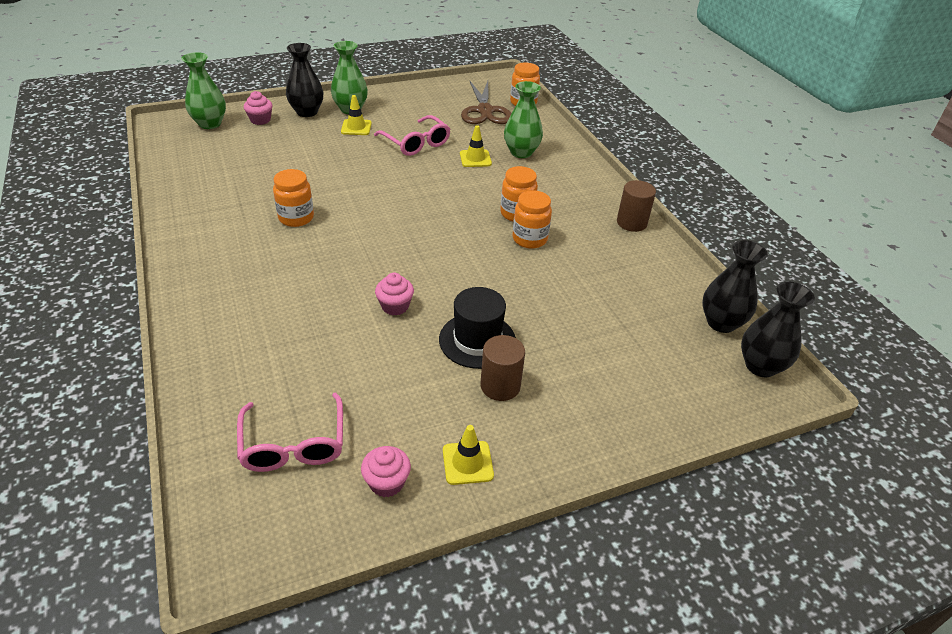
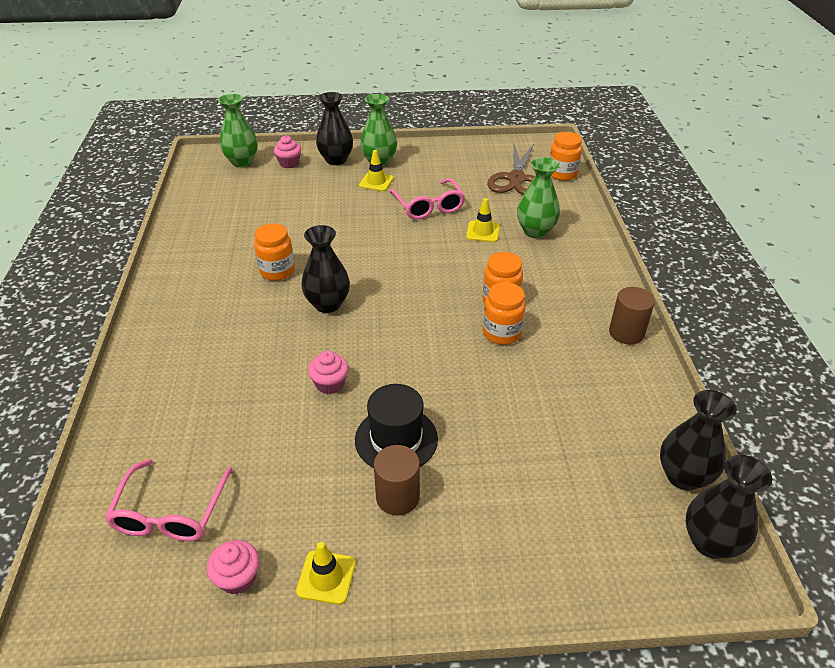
camera: 20 degrees right, 0 degrees up
(360, 239) = (328, 304): none -> black vase

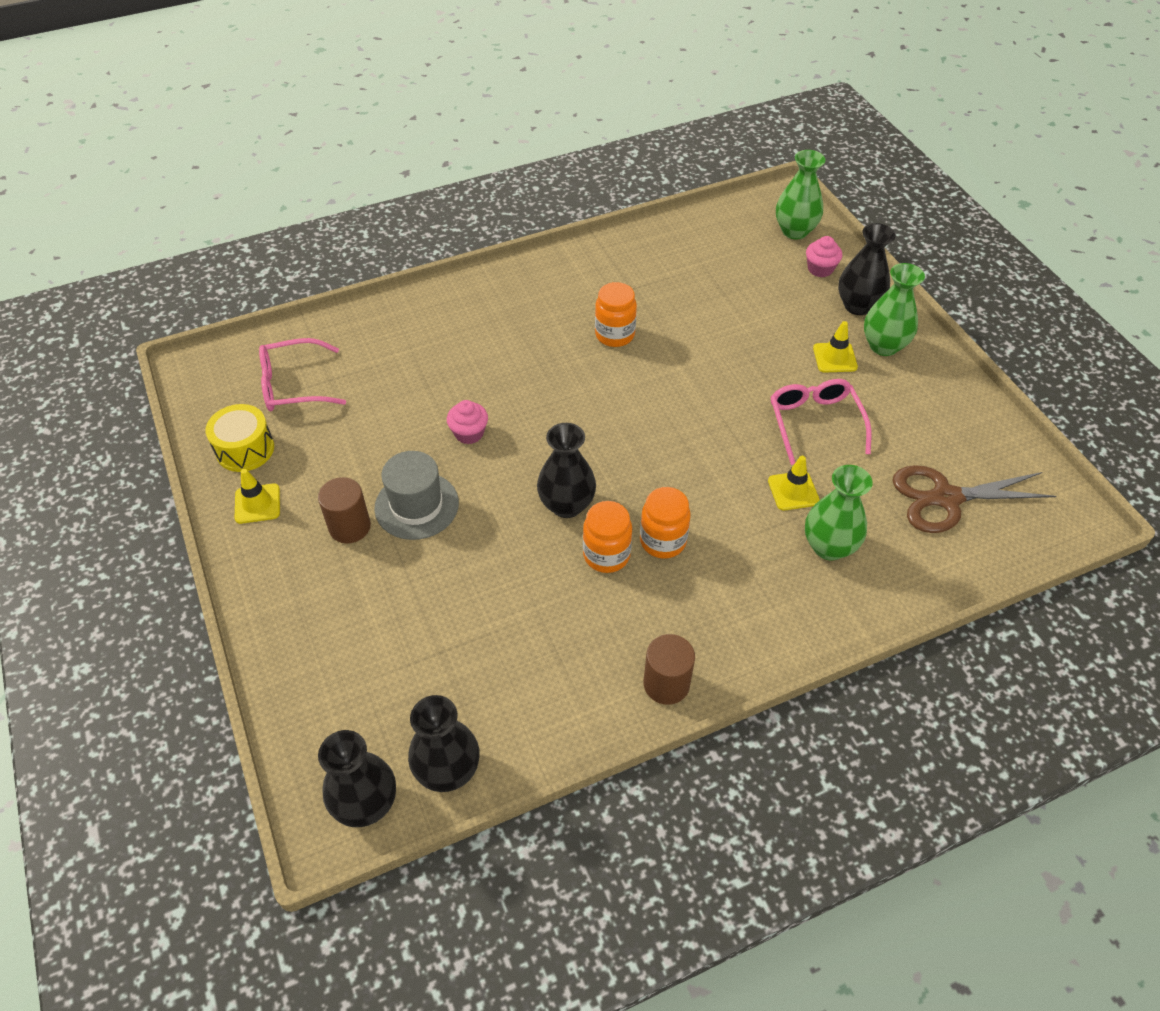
camera: 70 degrees right, 10 degrees up
(238, 578) = (245, 449): pink cupcake -> yellow drum
(328, 304) = (582, 392): black vase -> black vase (566, 505)
(396, 439) = (416, 505): black hat -> grey hat
(429, 206) = (814, 423): pink glasses -> pink glasses turned 120 degrees clockwise
(562, 174) = (999, 550): orange jar -> none

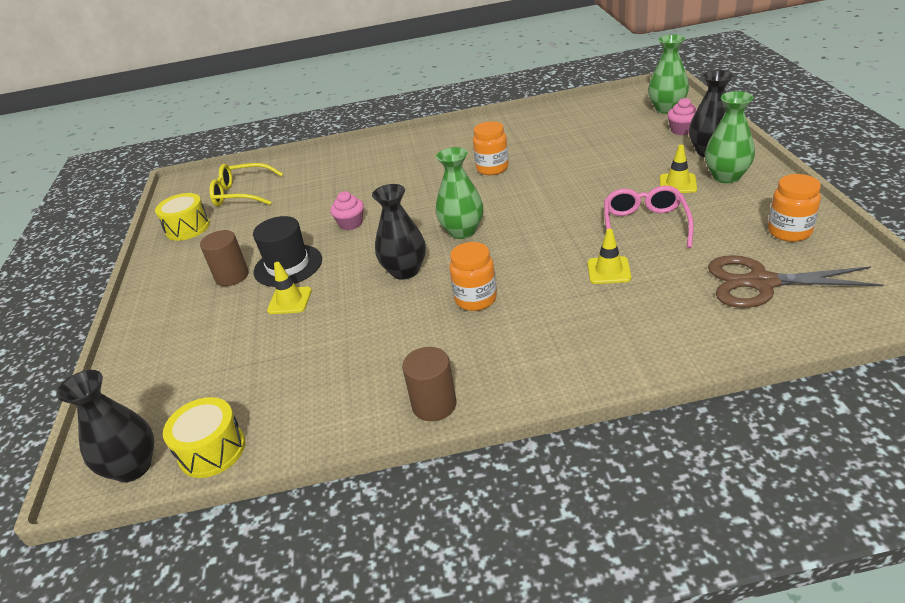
camera: 20 degrees right, 15 degrees down
(257, 504) = (176, 259): yellow traffic cone -> yellow traffic cone (289, 301)
(293, 385) = (242, 194): pink glasses -> yellow glasses
(416, 505) = (288, 265): grey hat -> black hat
(448, 770) = (212, 450): black vase -> yellow drum
(606, 555) = (422, 306): orange jar -> orange jar (789, 232)
(829, 546) = (630, 312): green vase -> green vase (462, 231)

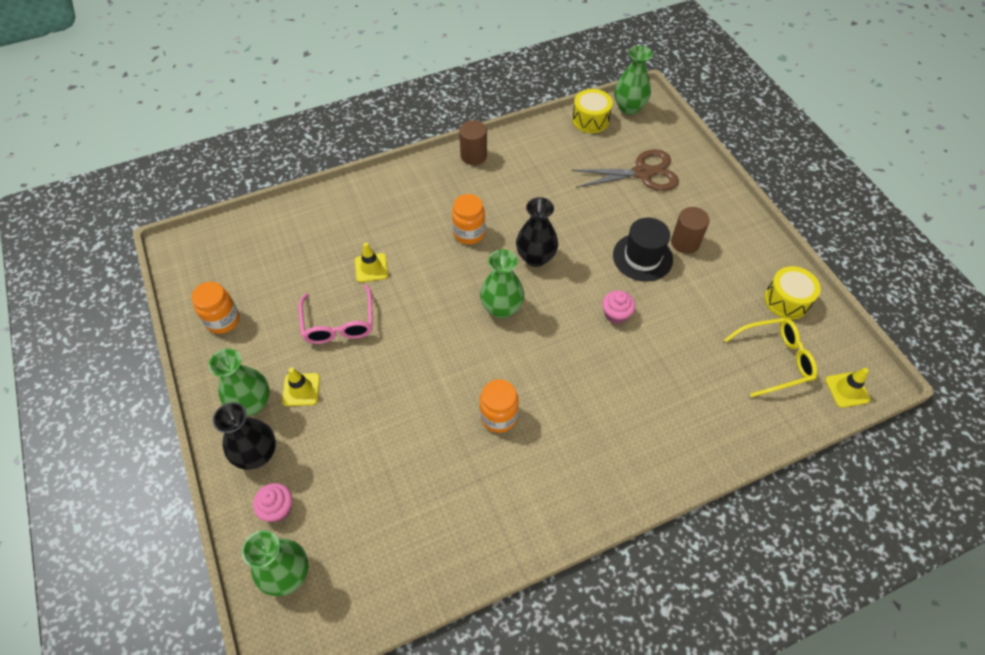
camera: 160 degrees right, 20 degrees up
(133, 467) = (629, 108): black vase -> green vase
(289, 301) = (615, 221): yellow traffic cone -> yellow traffic cone (847, 390)
(761, 283) = (262, 262): brown scissors -> brown scissors (642, 173)

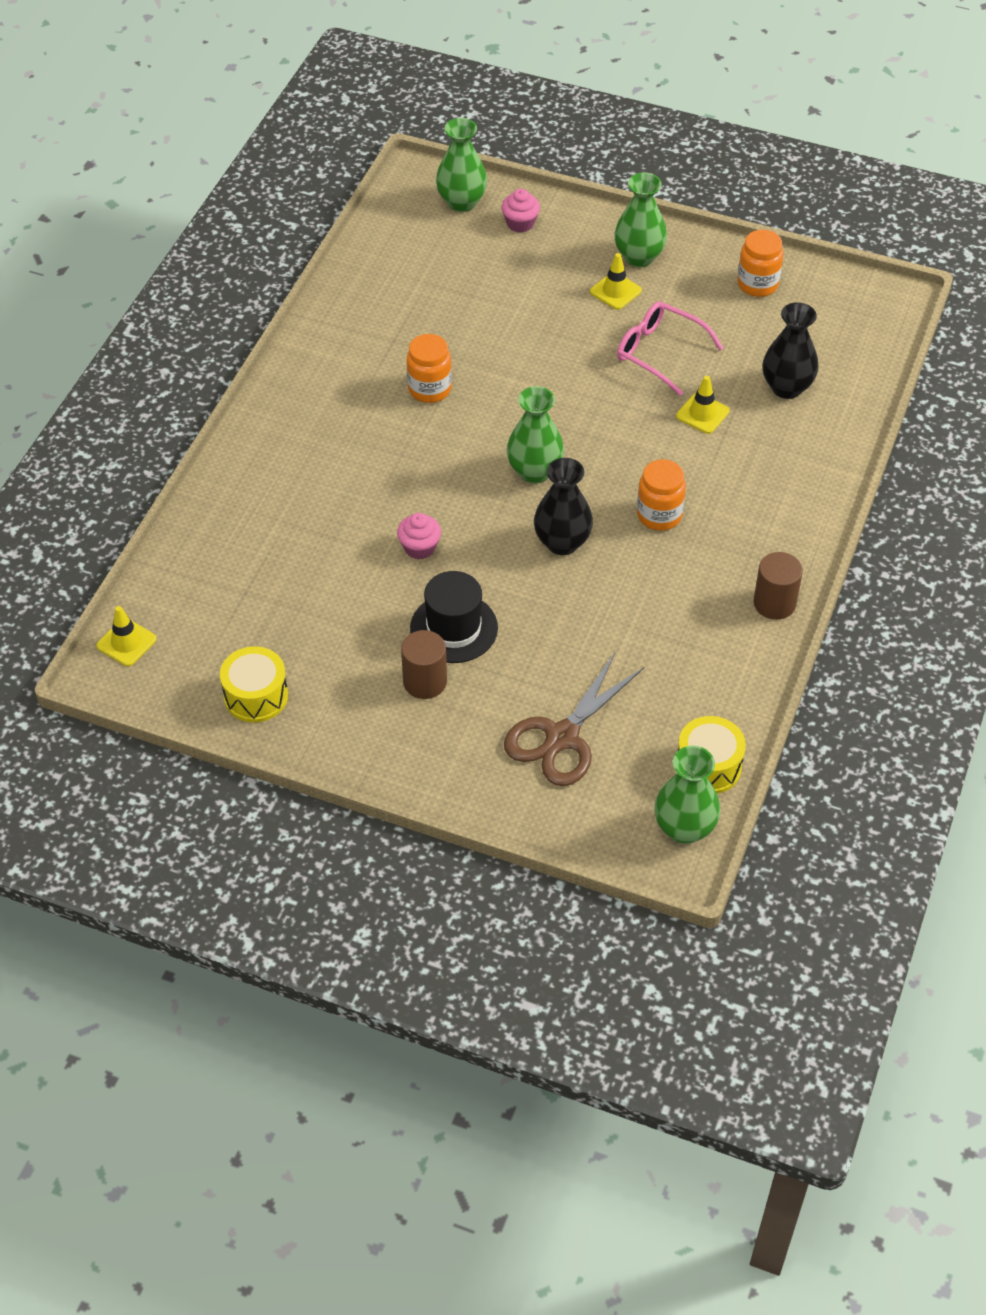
camera: 135 degrees right, 5 degrees down
(257, 454) = (584, 236): black vase -> black vase (786, 387)
(775, 360) = (221, 620): yellow glasses -> none

